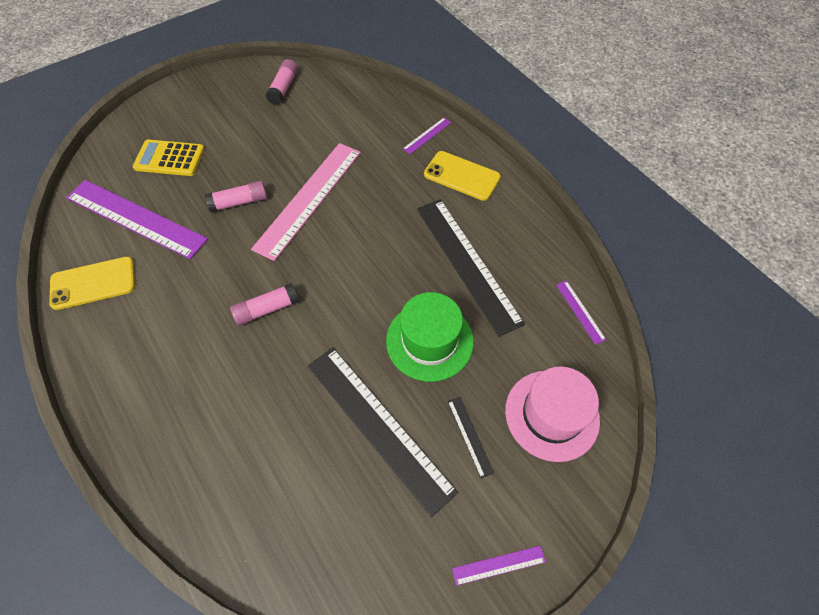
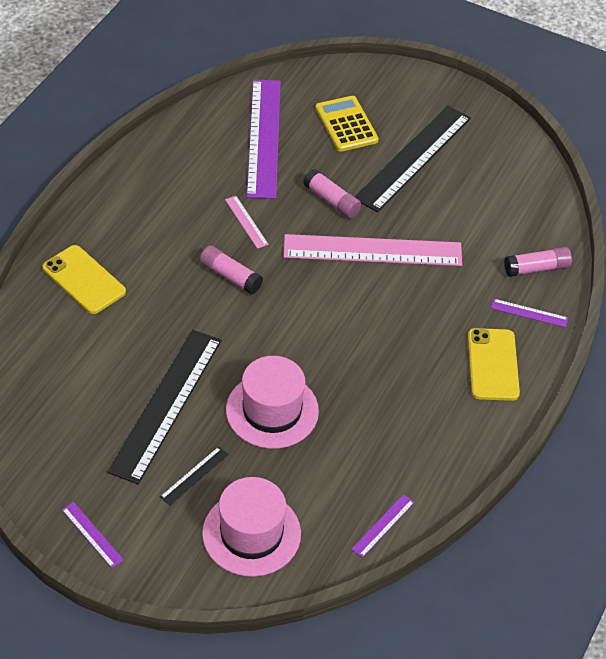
camera: 60 degrees right, 10 degrees down
(93, 283) = (182, 147): yellow phone -> yellow phone (84, 280)
(216, 271) = (246, 222): none -> pink ruler
(283, 88) = (504, 164): pink glue stick -> pink glue stick (536, 268)
(429, 341) = (272, 410): green hat -> pink hat
(467, 263) = (380, 409): black ruler -> black ruler (413, 157)

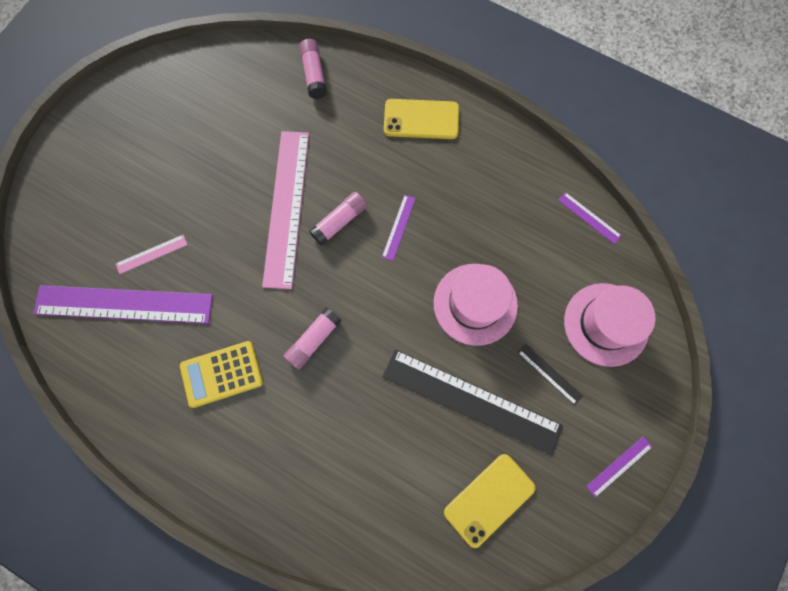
camera: 85 degrees left, 25 degrees up
(84, 280) = (313, 490): yellow phone -> yellow phone (489, 499)
(246, 222) = (242, 324): pink ruler -> pink ruler (152, 254)
(331, 200) = (219, 241): pink glue stick -> pink glue stick (339, 222)
(346, 124) = (114, 222): yellow calculator -> yellow calculator (221, 374)
(413, 157) = (167, 163): black ruler -> none
(529, 313) = (364, 85): purple ruler -> purple ruler (399, 227)

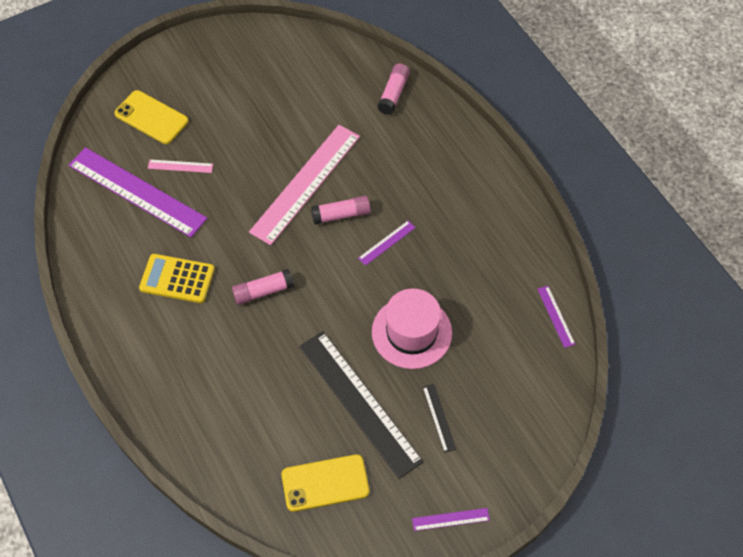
camera: 30 degrees right, 15 degrees down
(421, 119) = (460, 170): yellow phone -> yellow phone (151, 117)
(606, 324) = (514, 406): pink hat -> none

